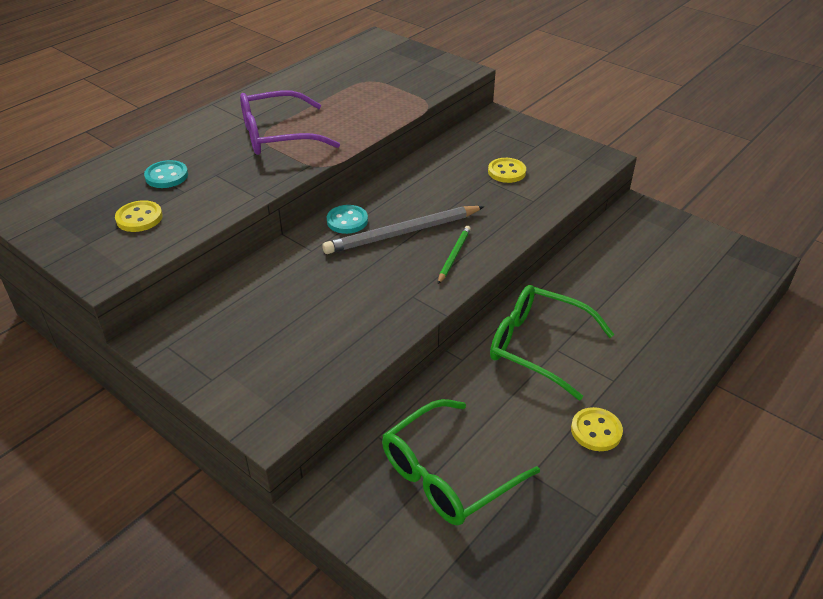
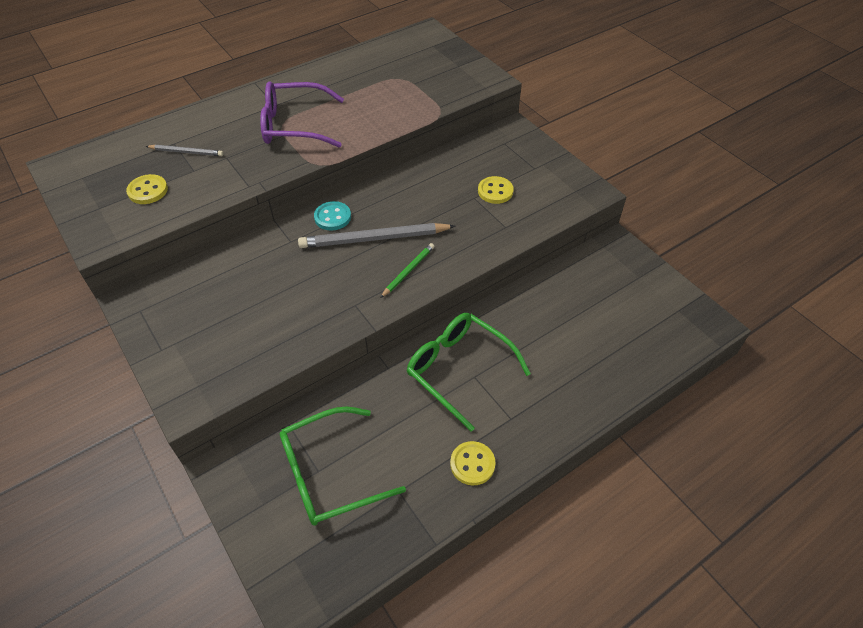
camera: 15 degrees right, 10 degrees up
(166, 176) = (186, 152): turquoise button -> grey pencil

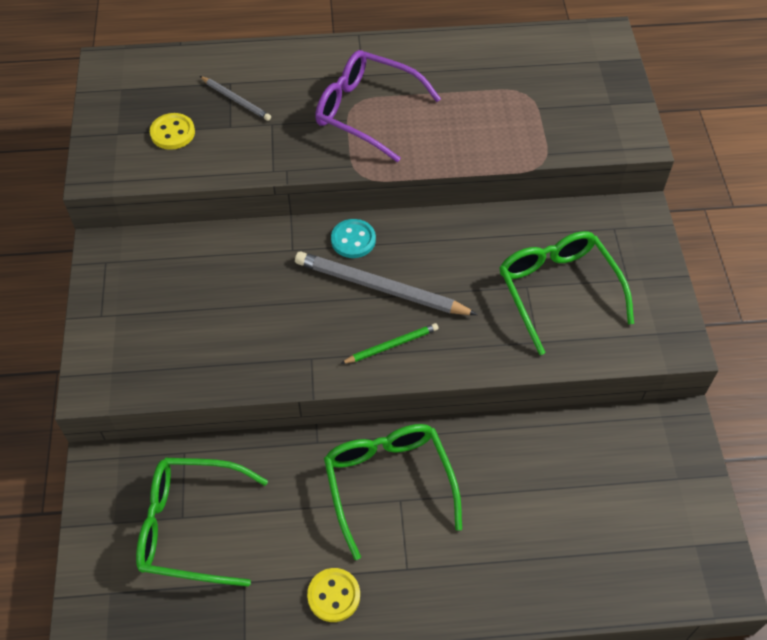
camera: 30 degrees right, 5 degrees up
(495, 191) = (557, 289): yellow button -> green glasses

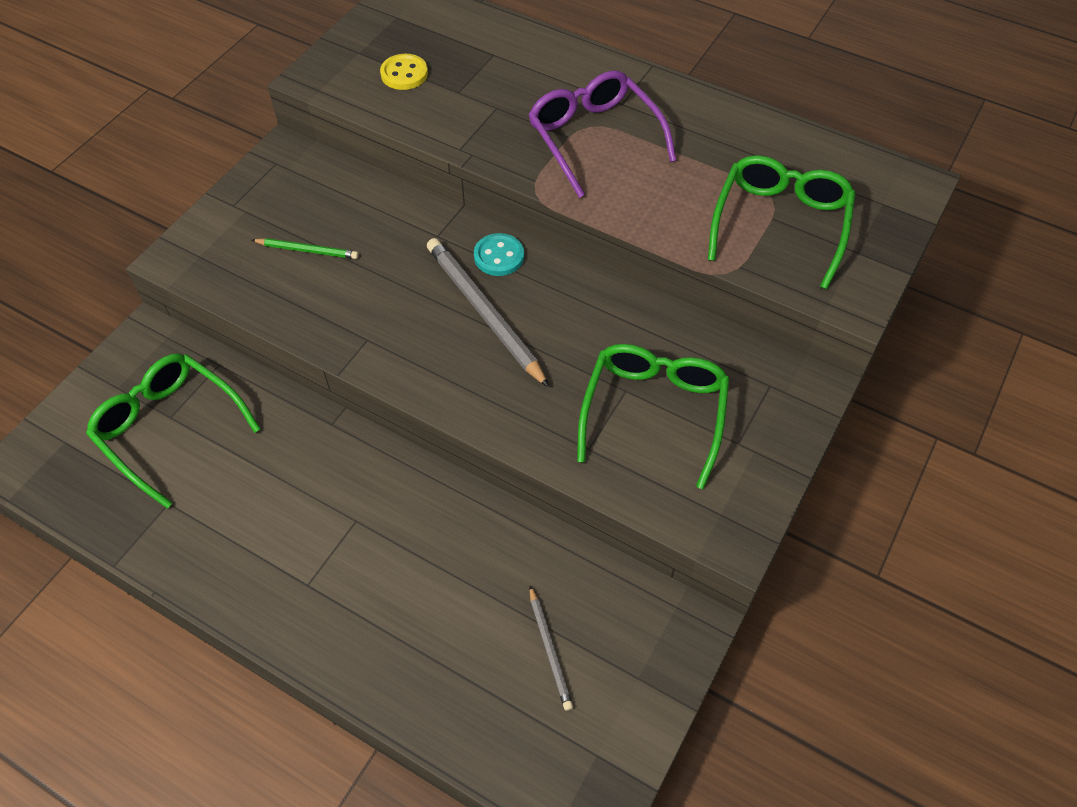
camera: 35 degrees right, 0 degrees up
(236, 100) = (484, 71): grey pencil -> grey pencil (550, 649)
(333, 595) = (227, 564): yellow button -> none
(388, 482) = (359, 498): green glasses -> green glasses (780, 223)
(391, 345) = (447, 369): green pencil -> green pencil (307, 250)

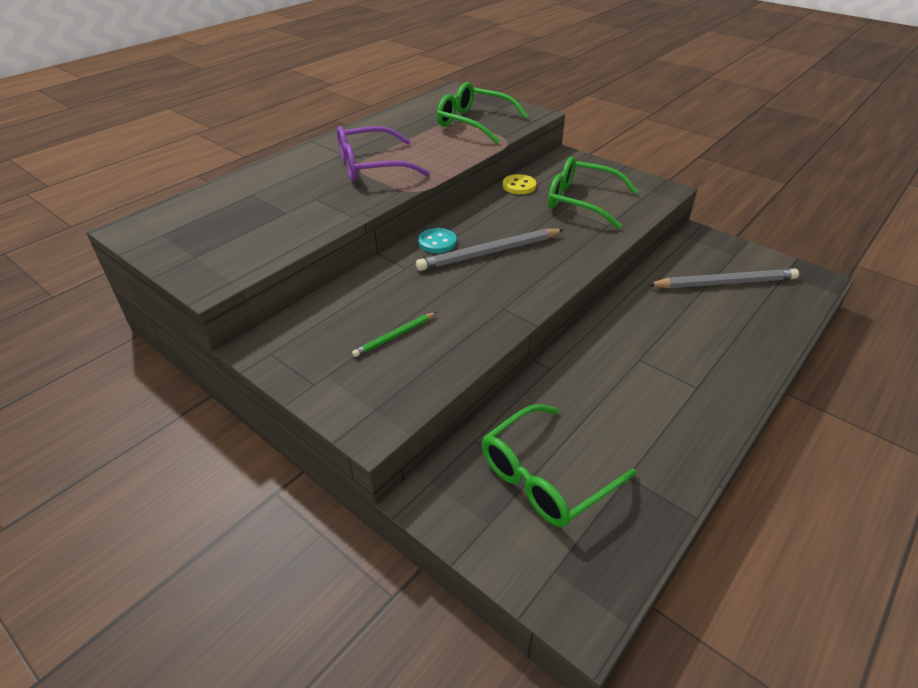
camera: 80 degrees left, 15 degrees down
(307, 250) = (395, 336): green pencil -> green pencil turned 150 degrees counterclockwise
(404, 74) = (244, 235): yellow button -> yellow button (519, 186)
(550, 649) = (724, 283): grey pencil -> grey pencil, size x1.89

